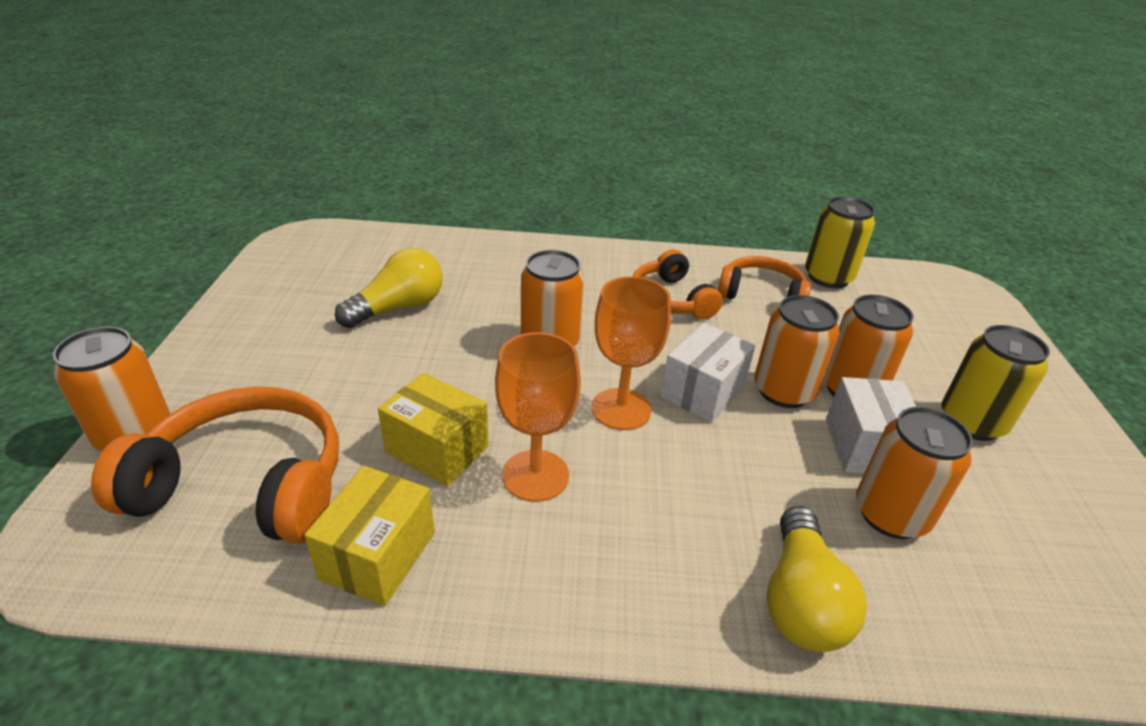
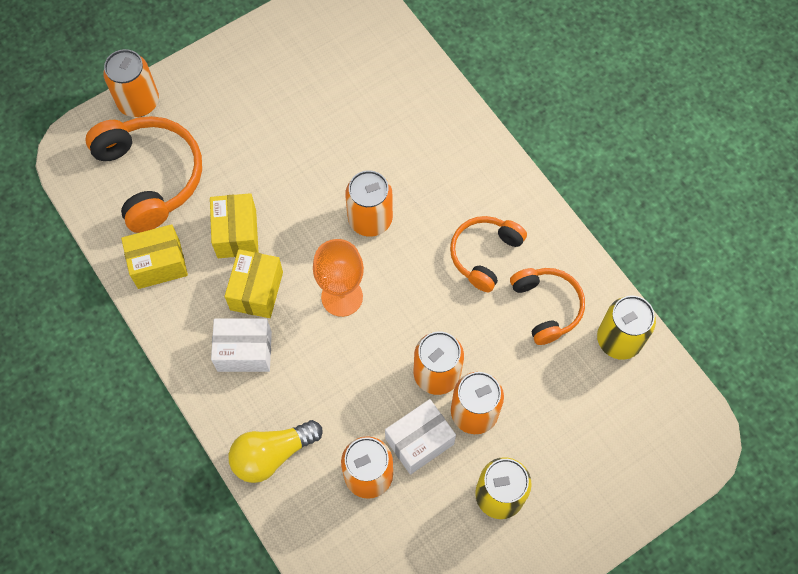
camera: 55 degrees right, 30 degrees up
(398, 307) = (330, 115): yellow light bulb -> none
(535, 475) = (256, 291): orange goblet -> yellow box
(703, 391) = (396, 330): white box -> white box (244, 351)

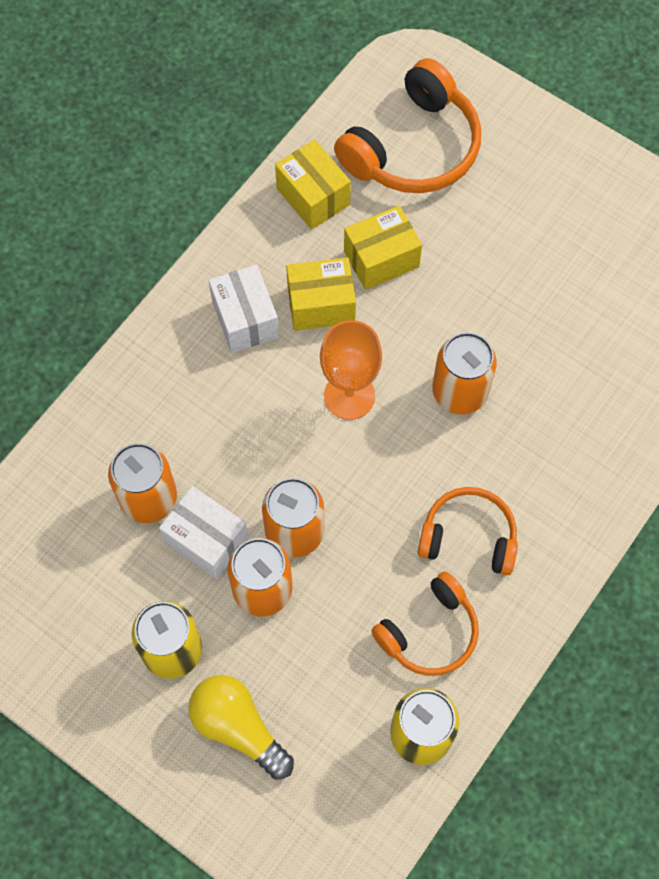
camera: 70 degrees right, 0 degrees up
(139, 102) = (499, 100): orange can -> none
(272, 454) = (138, 391): yellow light bulb -> yellow light bulb (238, 727)

